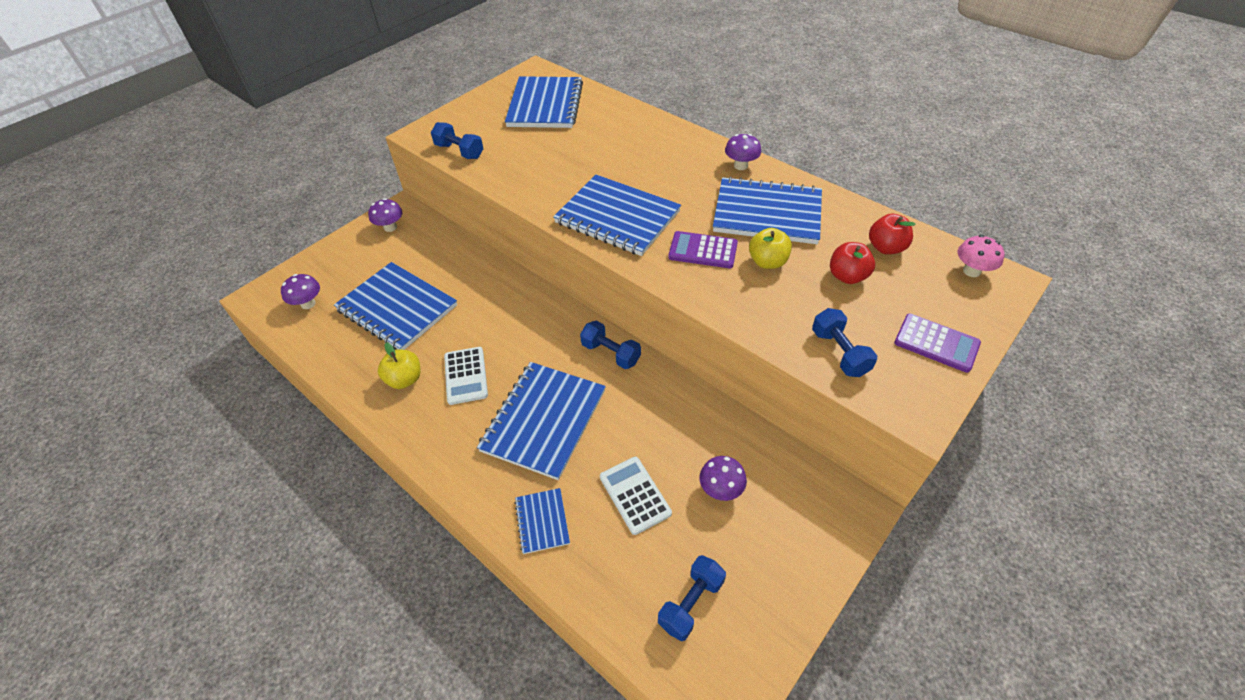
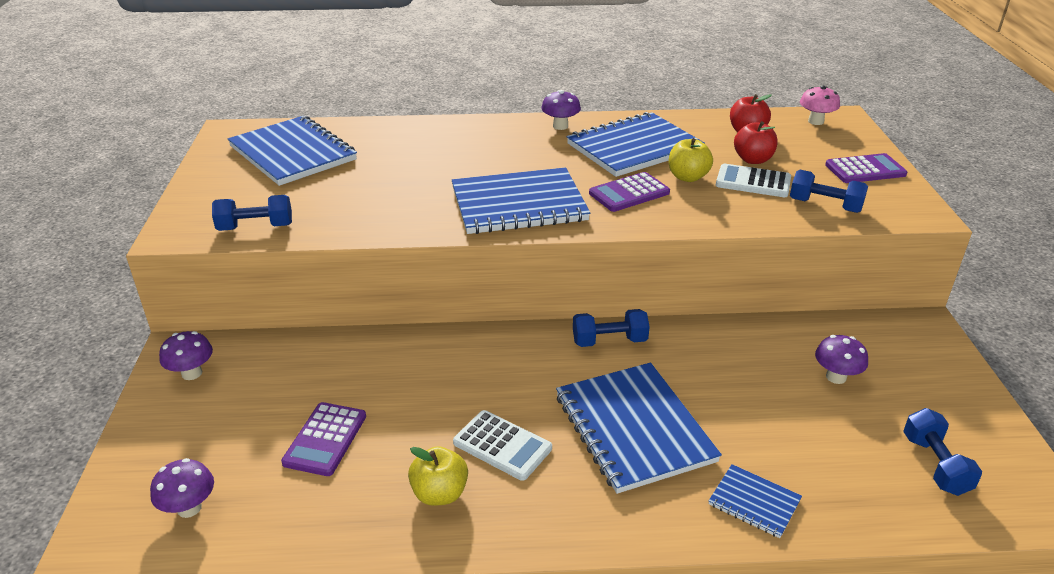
camera: 45 degrees left, 15 degrees down
(397, 308) = (325, 439): blue notebook -> purple calculator
(635, 495) = (788, 426): white calculator -> white calculator (753, 182)

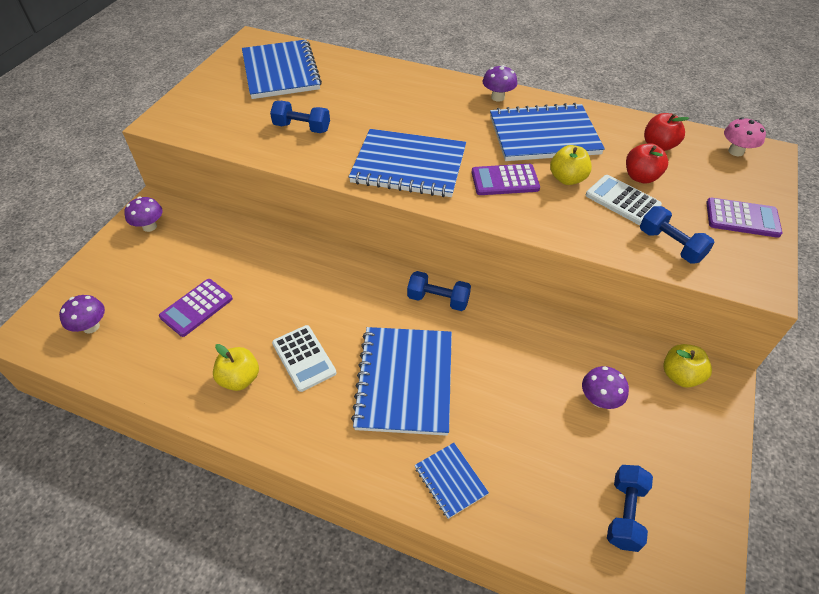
camera: 25 degrees right, 15 degrees up
(255, 227) = (213, 131): blue dumbbell -> blue dumbbell (302, 128)
(889, 332) = (680, 375): none -> yellow apple

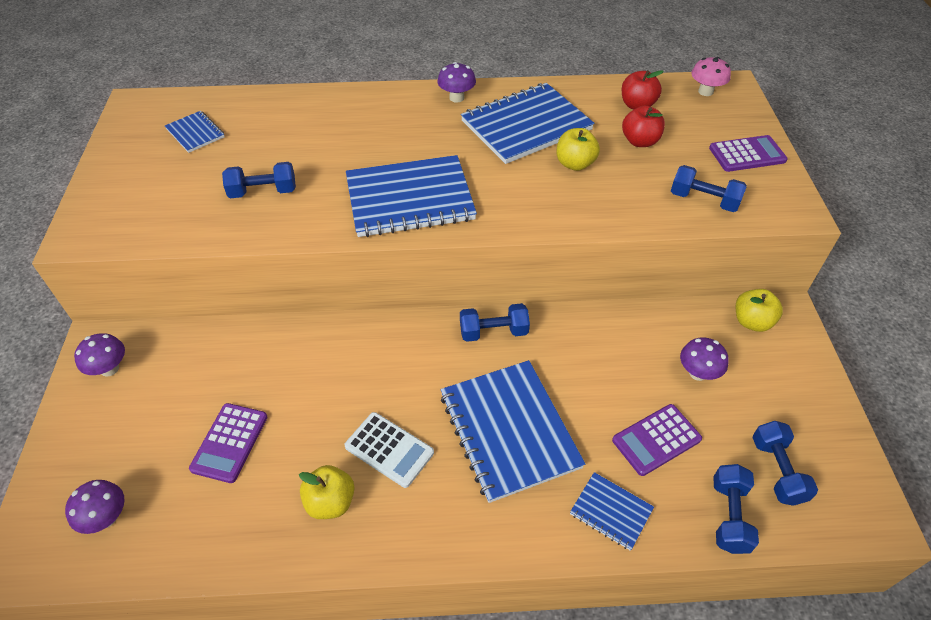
camera: 25 degrees left, 0 degrees up
(281, 72) = (195, 133): blue notebook -> blue notebook, size x0.48
(505, 180) = (517, 184): purple calculator -> purple calculator (656, 440)
(554, 531) = (729, 516): none -> blue dumbbell
(622, 200) = (637, 170): white calculator -> none

